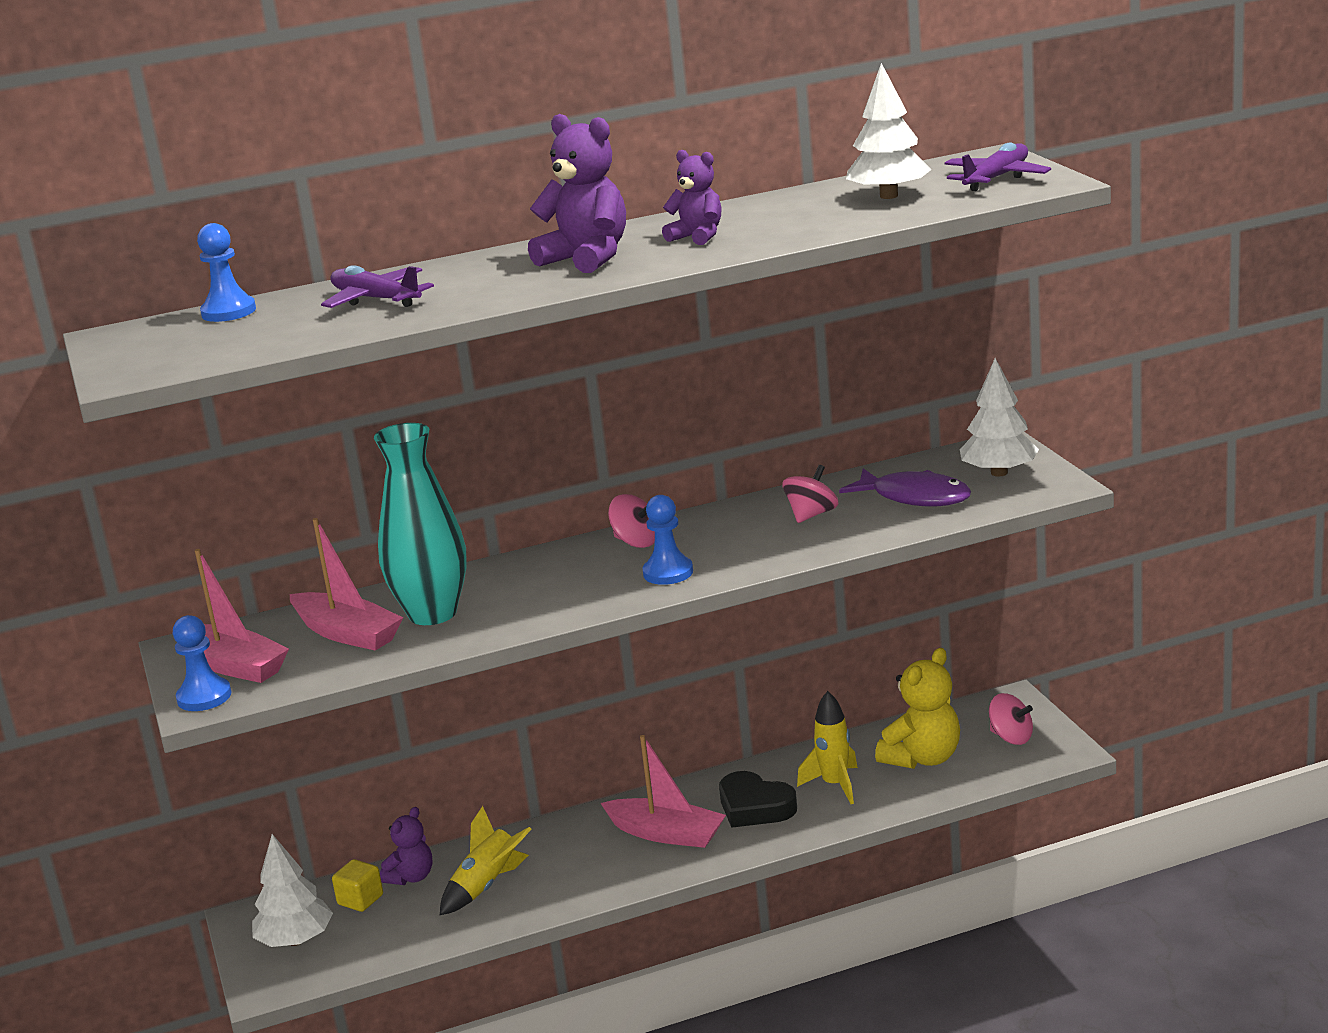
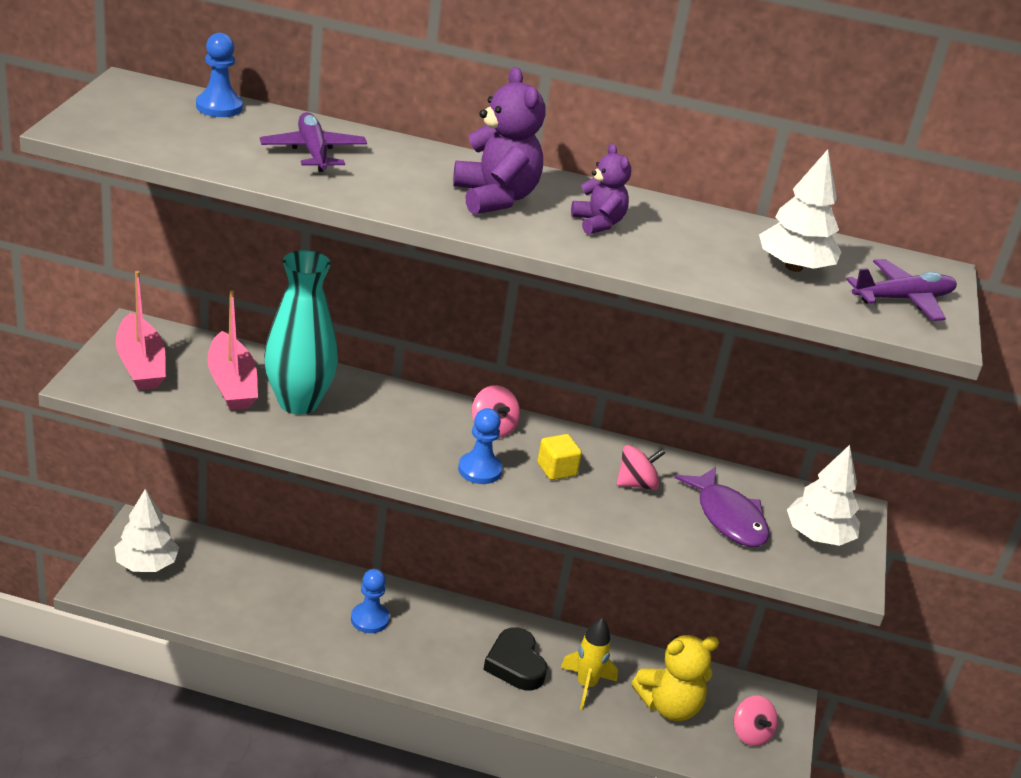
camera: 25 degrees right, 10 degrees up
(204, 697) = (95, 379): blue pawn -> blue pawn (369, 619)
(360, 900) = (211, 560): yellow cube -> yellow cube (556, 469)
(411, 877) = (256, 564): purple teddy bear -> none
(487, 886) = (291, 604): yellow rocket -> none
(666, 834) = (438, 644): pink boat -> none

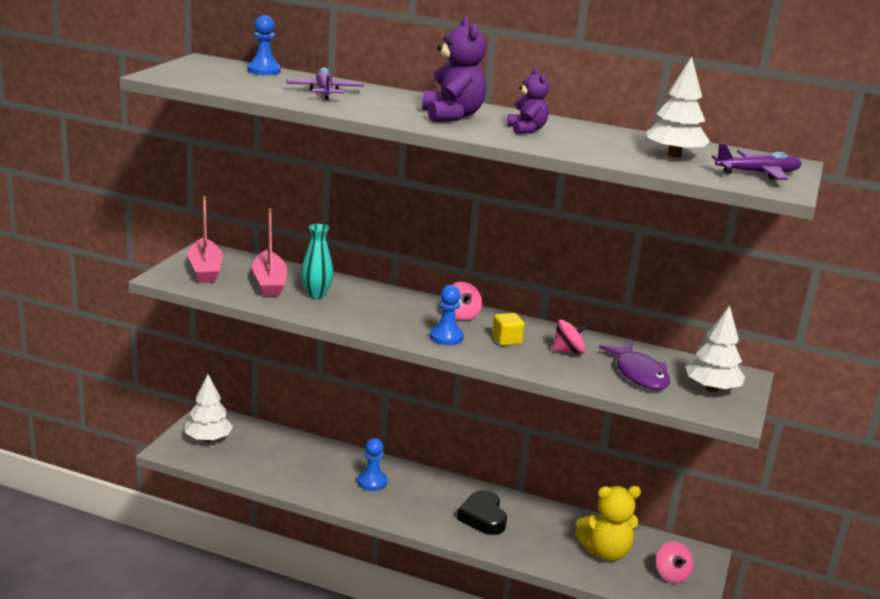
camera: 10 degrees right, 10 degrees down
(298, 402) = (316, 294): turquoise vase -> turquoise vase, size x0.59
(586, 685) = (538, 534): yellow rocket -> none

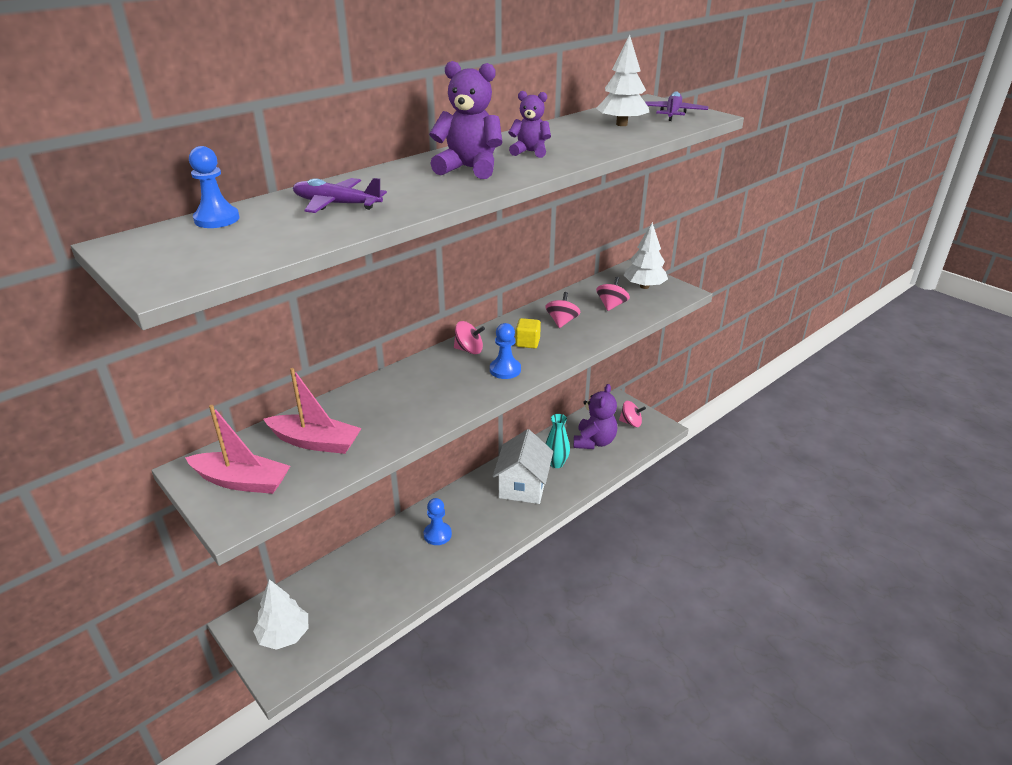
camera: 60 degrees left, 10 degrees up
(316, 294) = (368, 418): turquoise vase -> turquoise vase (556, 463)
(483, 517) = (523, 486): black heart -> white house
(605, 552) = (594, 442): yellow teddy bear -> purple teddy bear
(639, 374) = (611, 305): purple fish -> pink spinning top

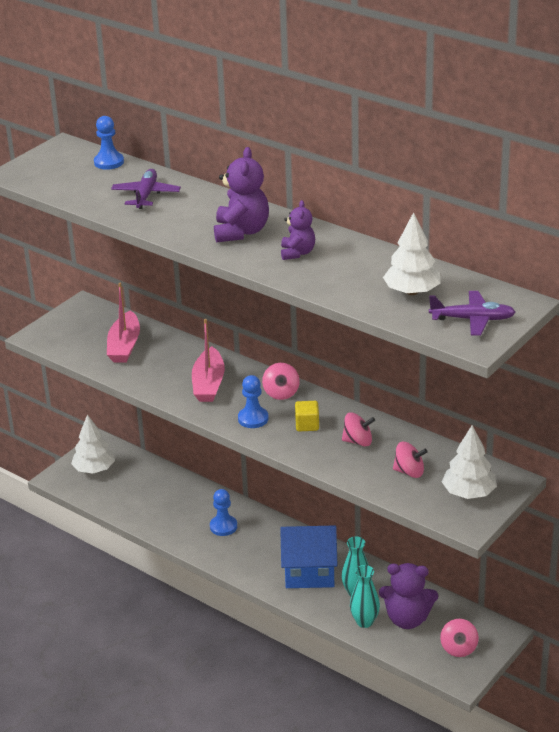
camera: 80 degrees right, 0 degrees up
(242, 481) = (74, 328): pink boat -> pink boat (208, 384)
(523, 486) = (309, 572): white house -> blue house
(592, 464) = (364, 622): none -> turquoise vase

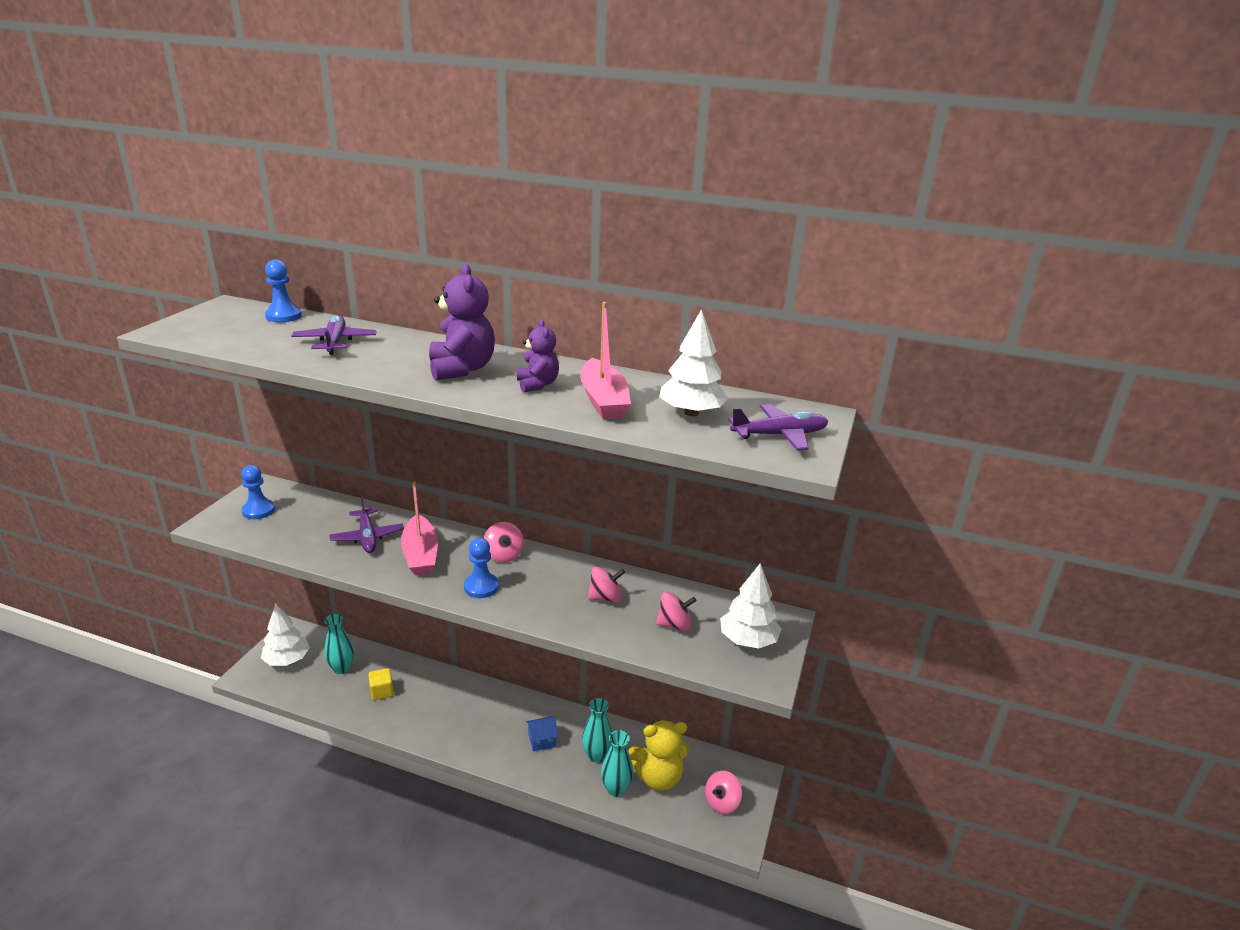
camera: 20 degrees left, 5 degrees down
(124, 346) = (315, 524): pink boat -> pink boat (603, 400)
(141, 483) = (341, 668): none -> turquoise vase
(166, 363) = (367, 537): none -> purple plane
(223, 526) = (438, 703): blue pawn -> blue pawn (258, 510)
(307, 425) = (543, 586): yellow cube -> yellow cube (382, 691)
(309, 572) = (542, 740): blue house -> blue house, size x0.46
(407, 619) = (658, 777): purple teddy bear -> yellow teddy bear
(458, 648) = (721, 802): pink spinning top -> pink spinning top turned 60 degrees clockwise

